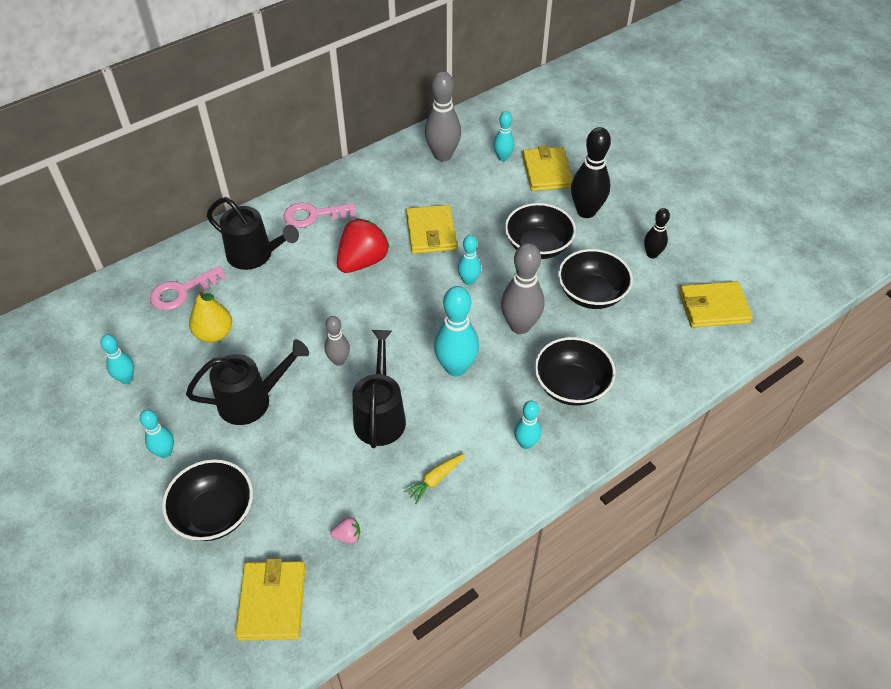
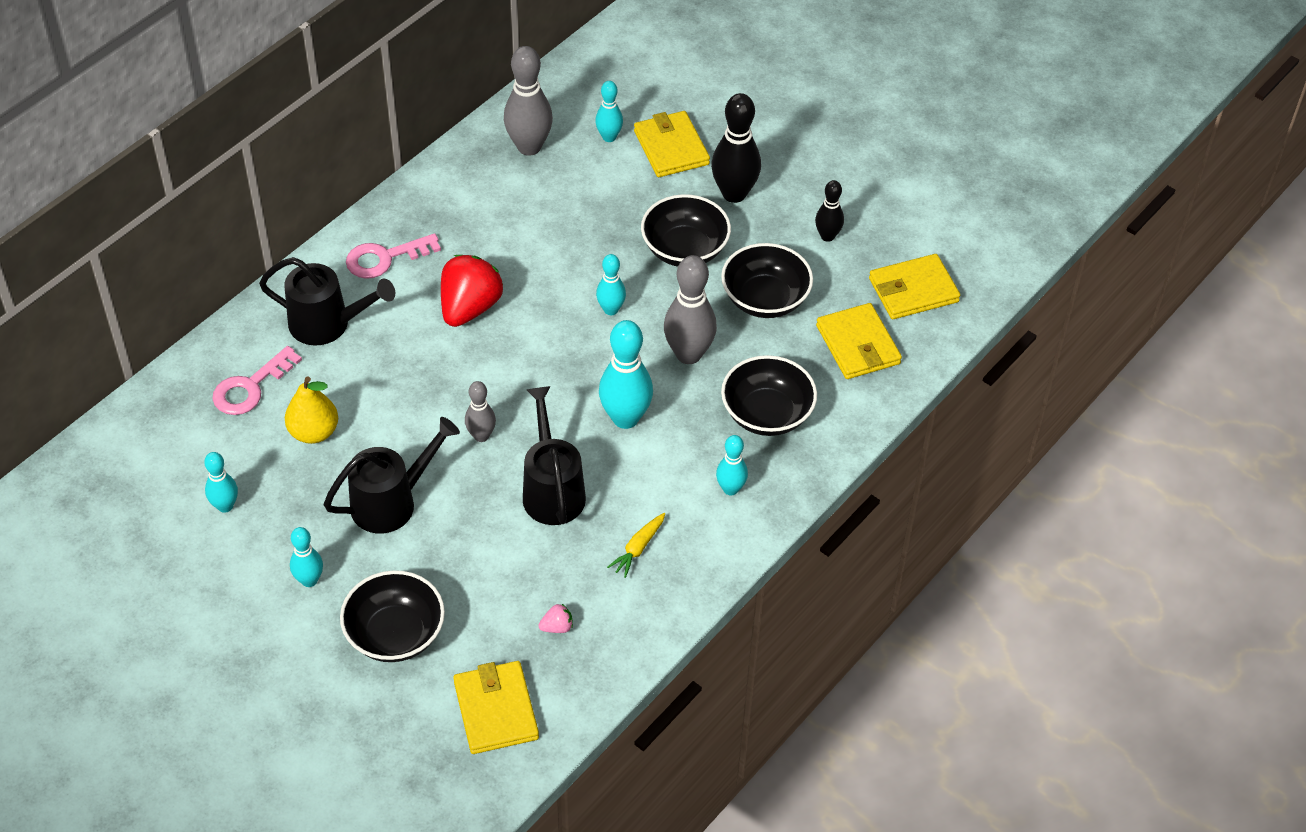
camera: 15 degrees left, 0 degrees up
(431, 232) = (545, 254): yellow wallet -> yellow wallet (858, 345)

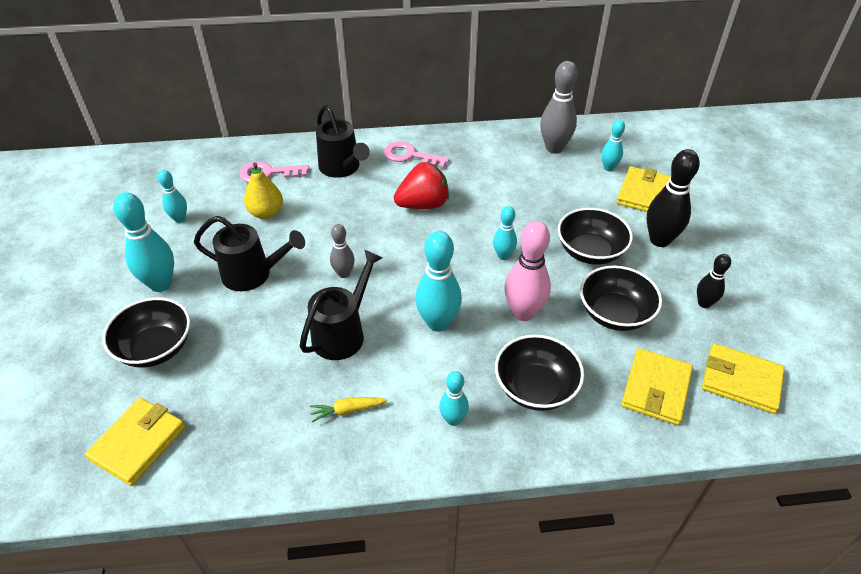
camera: 45 degrees right, 5 degrees down
(309, 580) = (161, 284): turquoise bowling pin -> turquoise bowling pin, size x1.75
(557, 627) = (238, 420): pink strawberry -> none
(688, 354) = (523, 313): grey bowling pin -> pink bowling pin

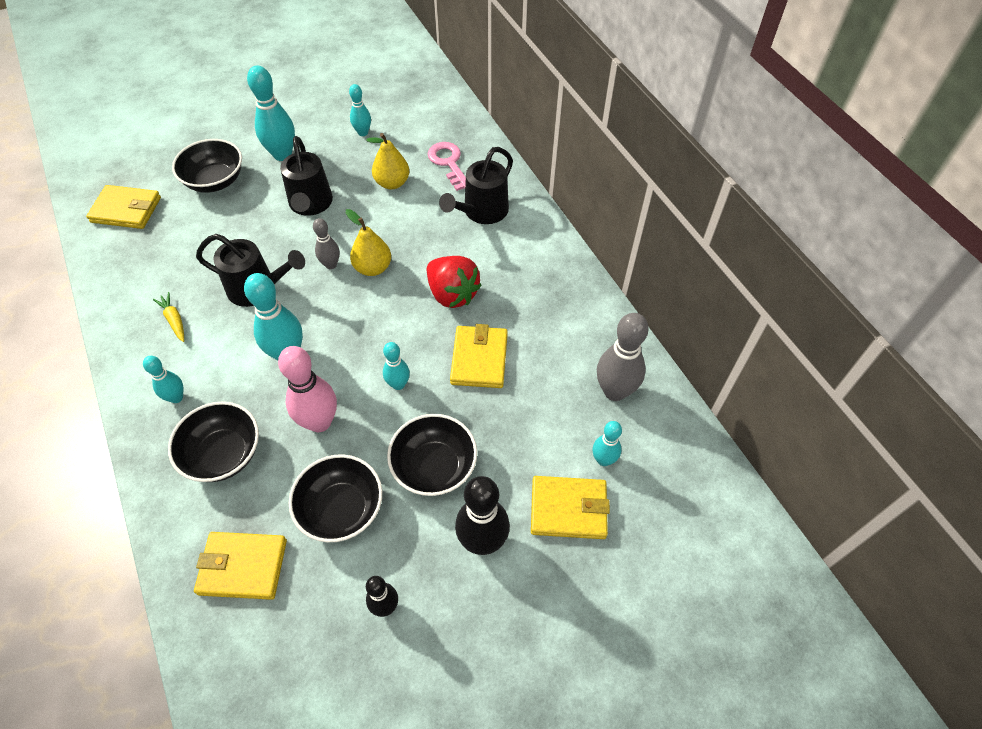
camera: 70 degrees right, 10 degrees up
(365, 246) = (373, 268): none -> yellow pear
(410, 156) = (529, 259): pink key -> none
(741, 381) = (271, 659): yellow wallet -> yellow wallet (479, 359)

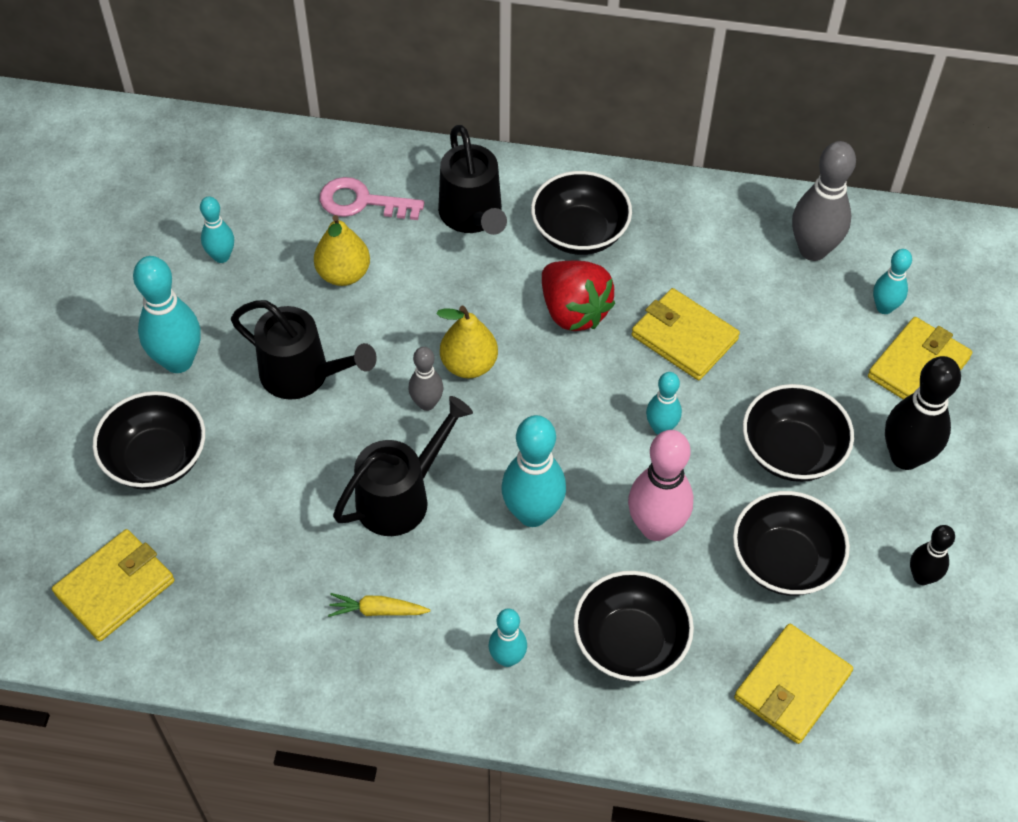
camera: 55 degrees left, 0 degrees up
(452, 294) = (573, 311): red strawberry -> red strawberry turned 60 degrees clockwise
(514, 265) = (579, 233): none -> black bowl

